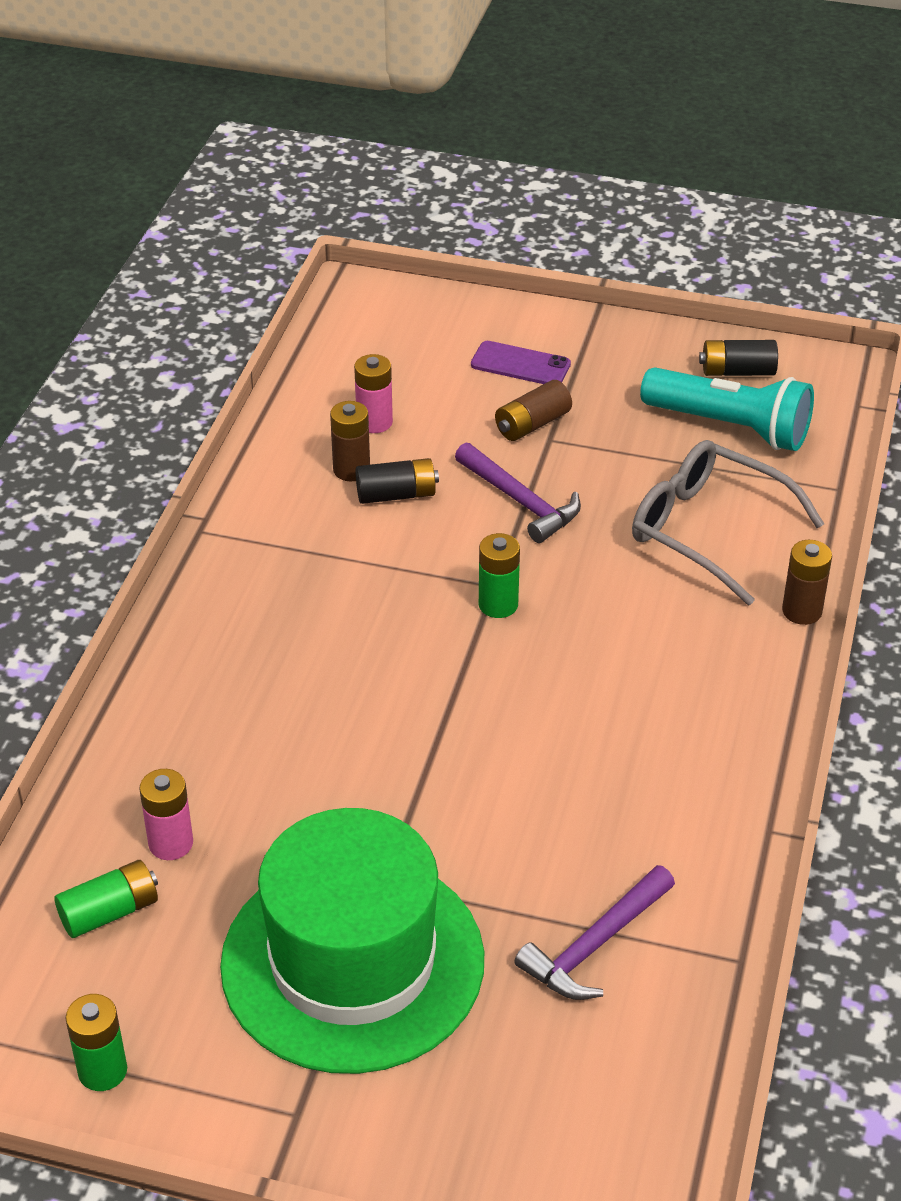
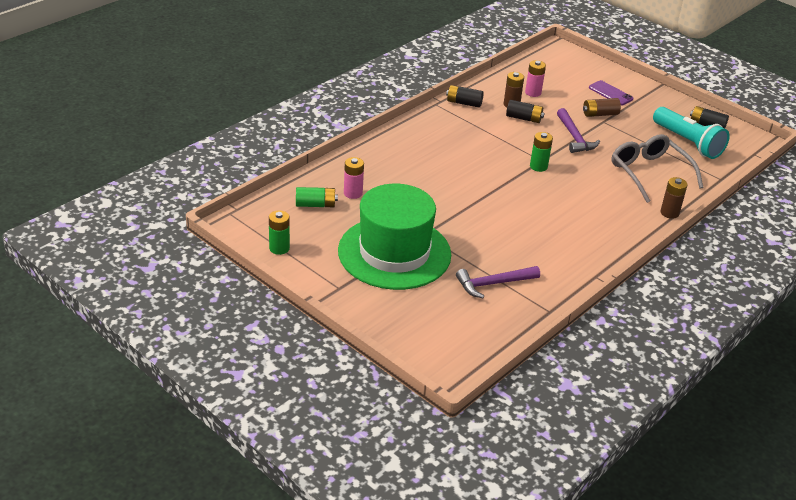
camera: 25 degrees right, 5 degrees down
(255, 504) = (464, 103): none -> black battery

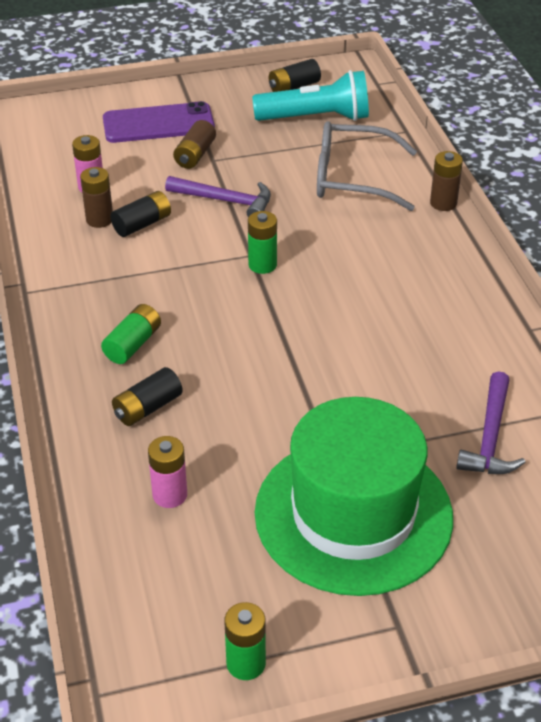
camera: 55 degrees left, 5 degrees up
(315, 205) = (164, 558): green battery -> green battery (133, 344)
(464, 103) = (51, 262): black battery -> black battery (147, 408)
(610, 93) = (158, 123): purple phone -> purple phone, size x1.62

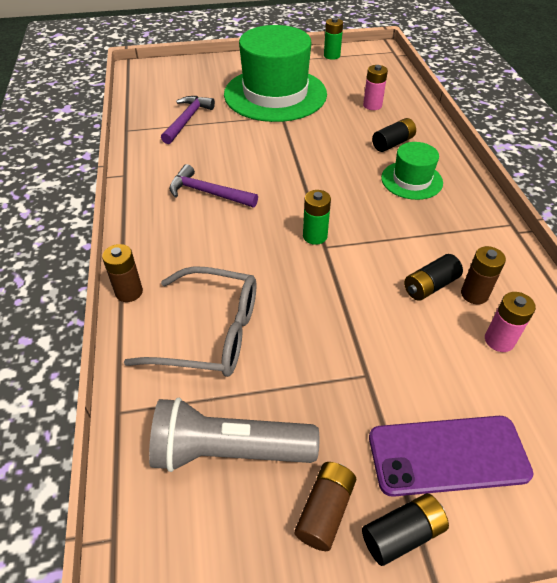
camera: 175 degrees left, 5 degrees up
(133, 344) = (411, 180): green battery -> green hat
(195, 155) = (389, 385): brown battery -> brown battery (325, 510)
(225, 201) = (349, 310): purple hammer -> purple hammer (208, 193)
(294, 87) = (248, 540): black battery -> black battery (402, 534)
(316, 118) = (228, 450): turquoise flashlight -> grey flashlight

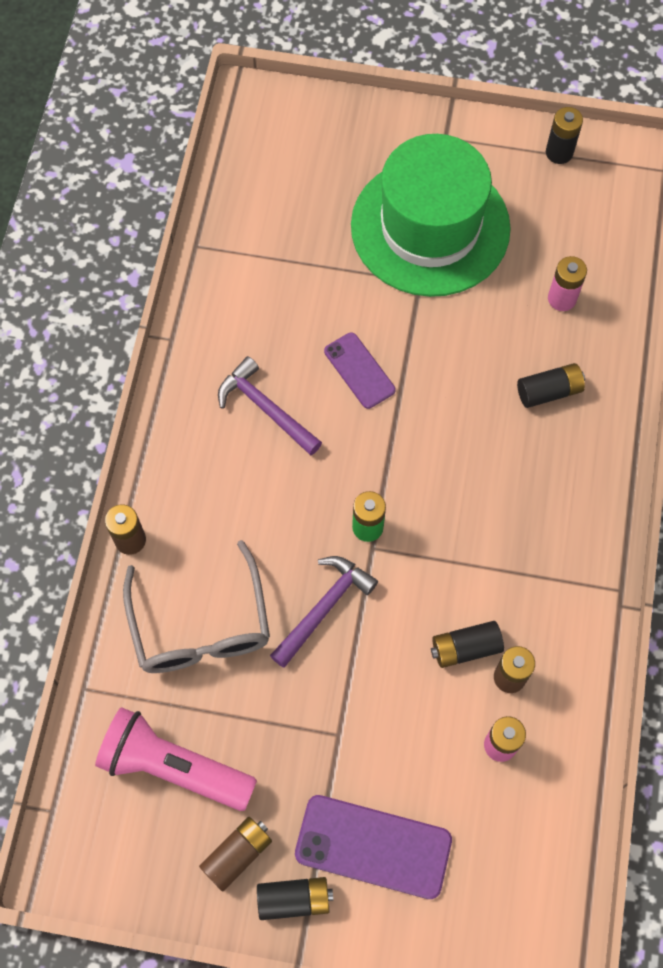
camera: 20 degrees right, 20 degrees up
(187, 120) = (284, 248): purple hammer -> purple hammer (324, 607)
(211, 333) = (201, 627): grey glasses -> grey glasses turned 45 degrees clockwise
(228, 450) = (173, 766): grey flashlight -> pink flashlight
(264, 161) = (359, 370): none -> purple phone
(332, 56) = (559, 152): green battery -> black battery
(411, 180) = (536, 472): green hat -> none

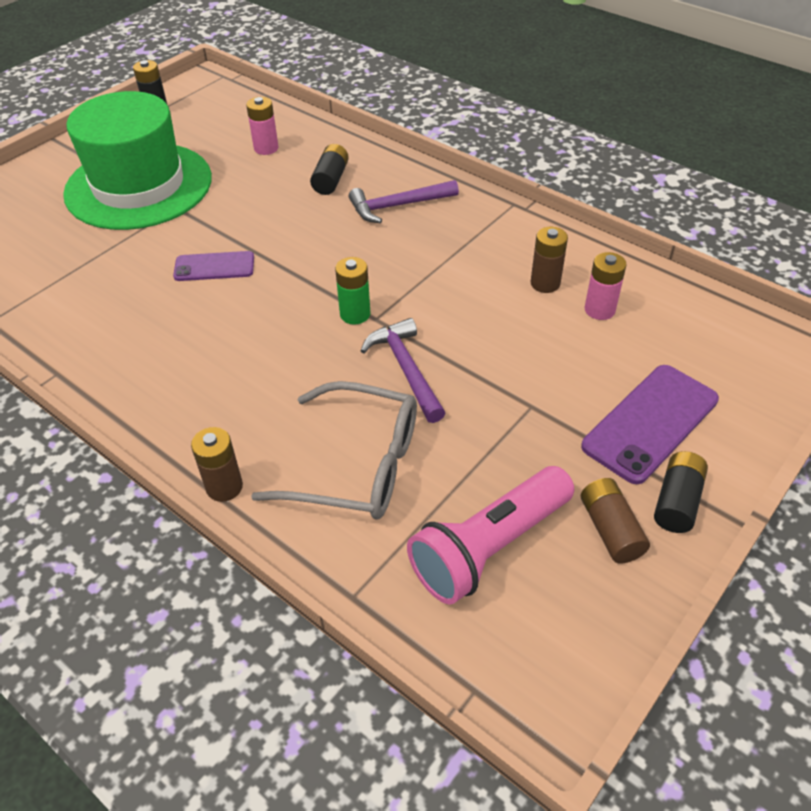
camera: 60 degrees left, 20 degrees down
(265, 408) = (189, 335): purple hammer -> purple hammer (398, 206)
(465, 648) = (504, 298): black battery -> none

